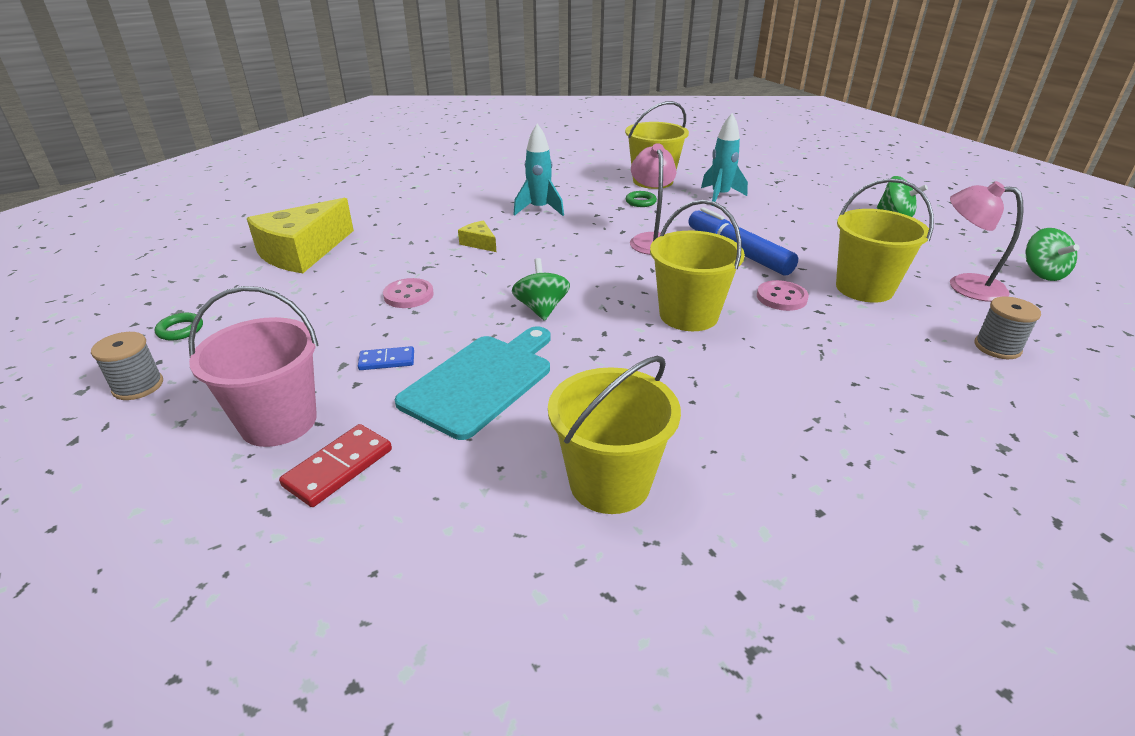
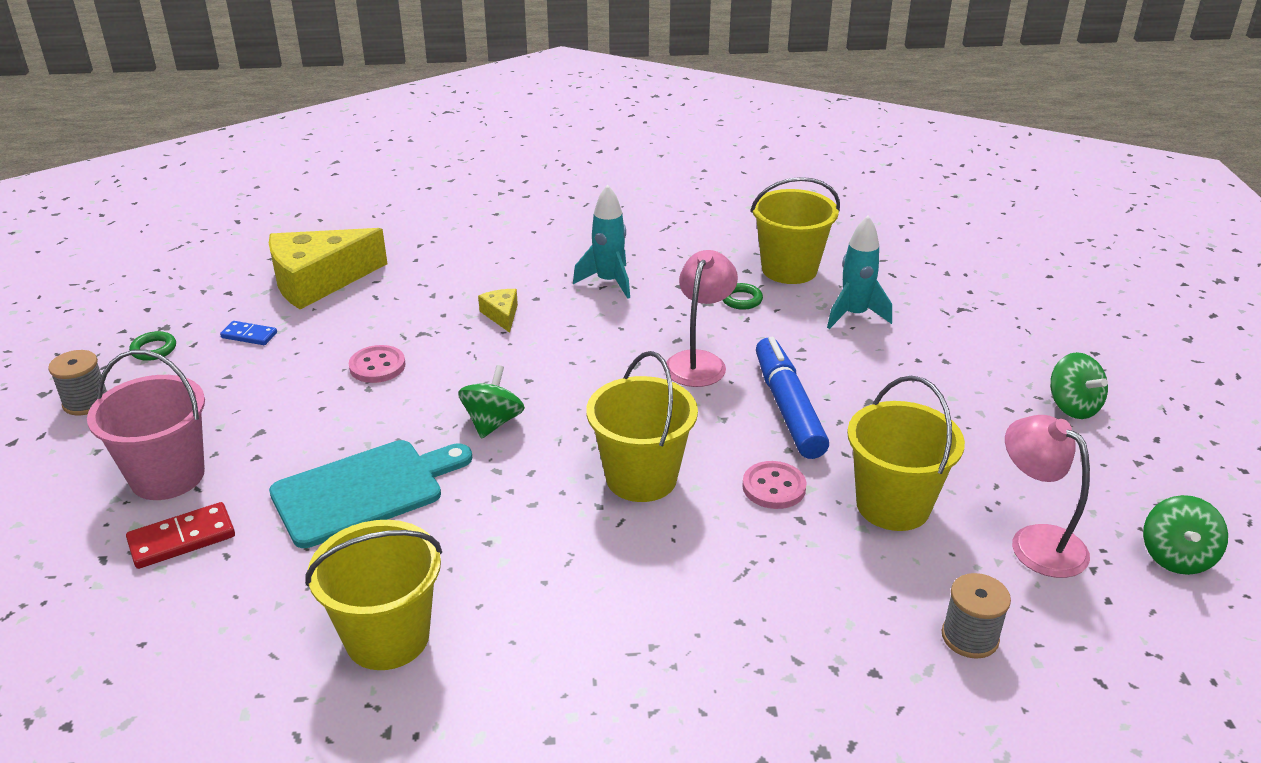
camera: 25 degrees right, 0 degrees up
(387, 361) = (300, 440): blue domino -> blue domino (249, 335)

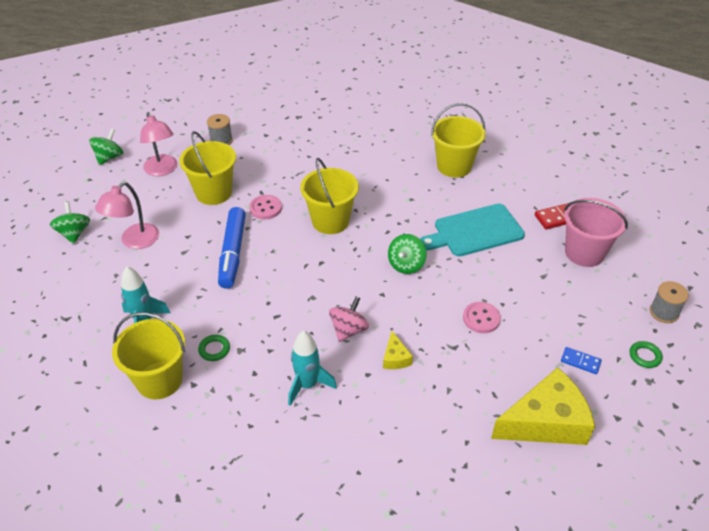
camera: 170 degrees left, 10 degrees up
(570, 335) = (348, 330): none -> pink spinning top
(699, 361) = (269, 294): pink lamp -> pink lamp (134, 241)

